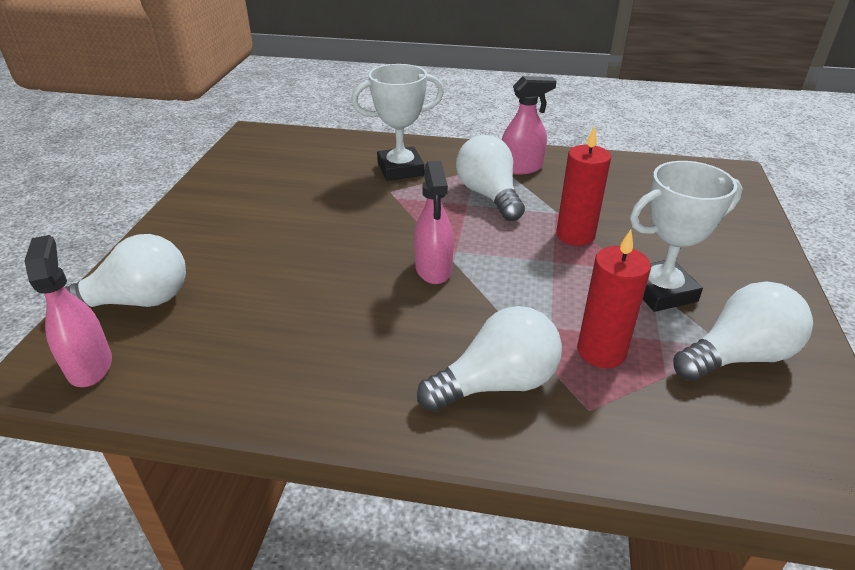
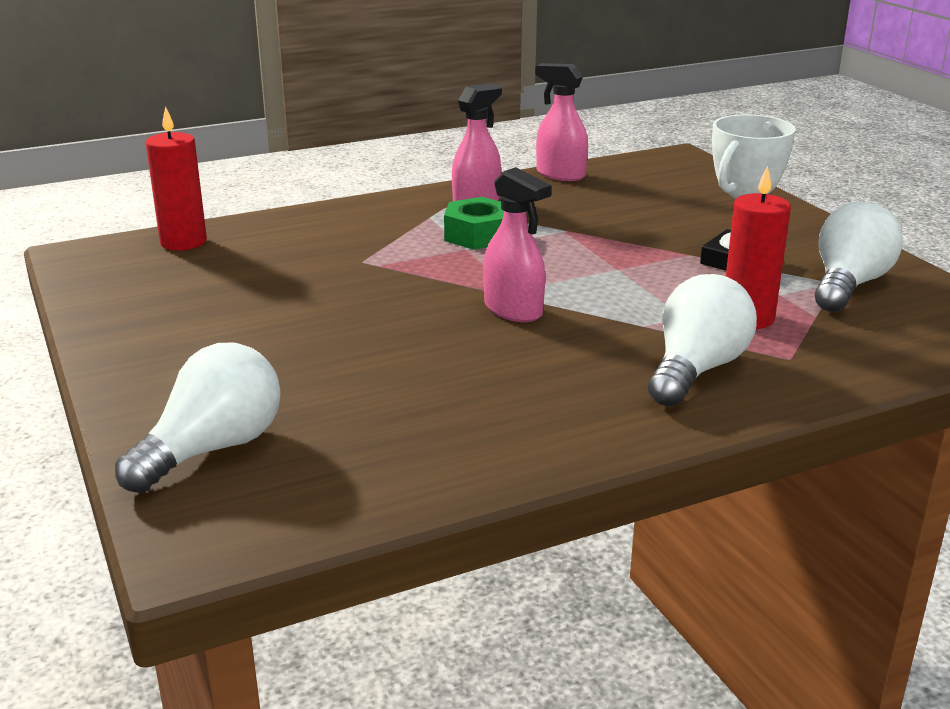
camera: 35 degrees left, 10 degrees down
(90, 365) = (254, 519): pink spray bottle -> pink spray bottle (560, 174)
(400, 169) = (342, 238): white trophy -> none
(489, 195) = (478, 235): white light bulb -> green nut
(575, 235) = (609, 243): red candle -> red candle (183, 242)

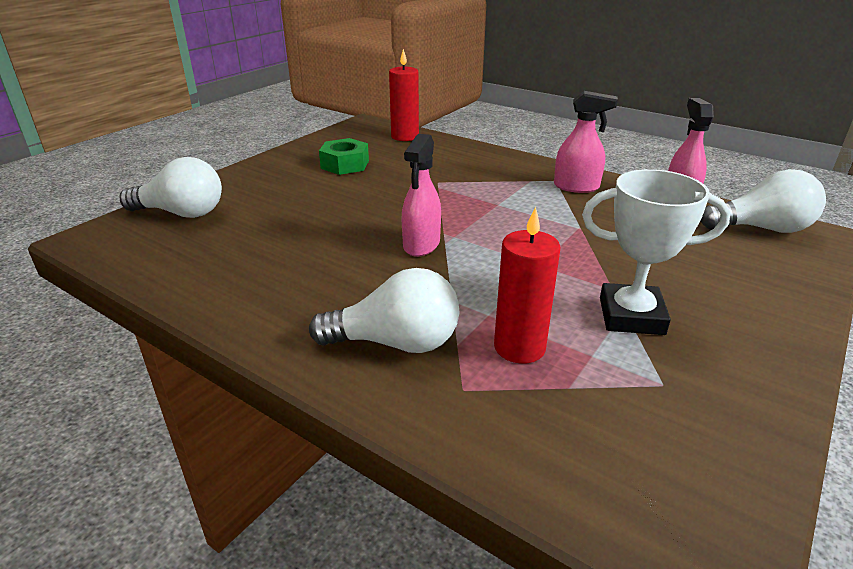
camera: 60 degrees right, 5 degrees up
(478, 235) = (524, 202): green nut -> green nut (345, 164)
(848, 285) = (668, 394): white light bulb -> white light bulb (762, 229)

